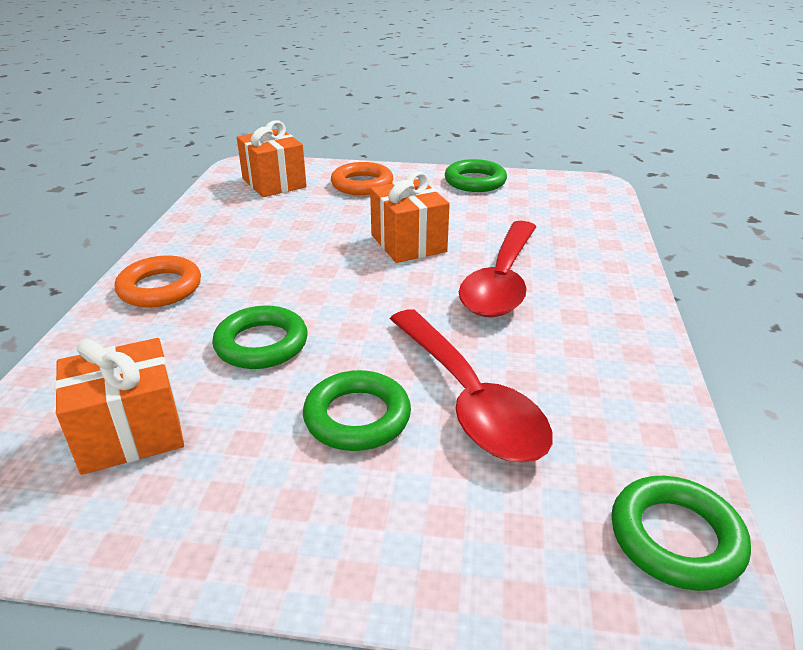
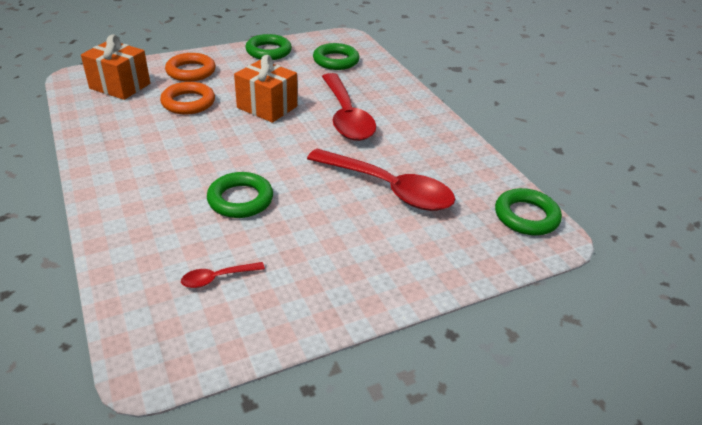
camera: 35 degrees left, 5 degrees up
(130, 433) = (217, 278): orange gift -> red spoon
(160, 288) = (124, 187): orange ring -> orange ring (188, 102)
(357, 417) = (340, 219): green ring -> green ring (336, 61)

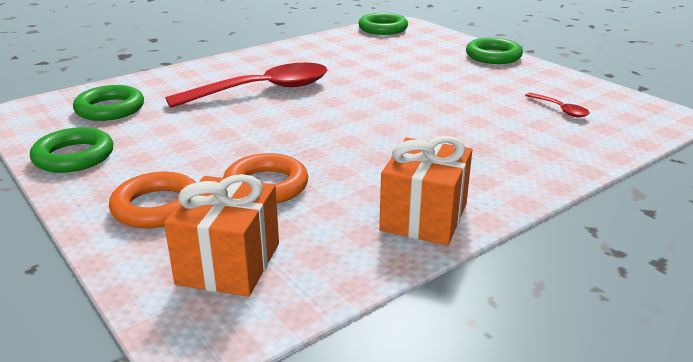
camera: 100 degrees left, 10 degrees down
(240, 199) = (452, 117): green ring -> green ring (493, 56)
(267, 107) = (258, 132): orange gift -> orange gift (424, 217)
(389, 189) = (383, 65): red spoon -> none

